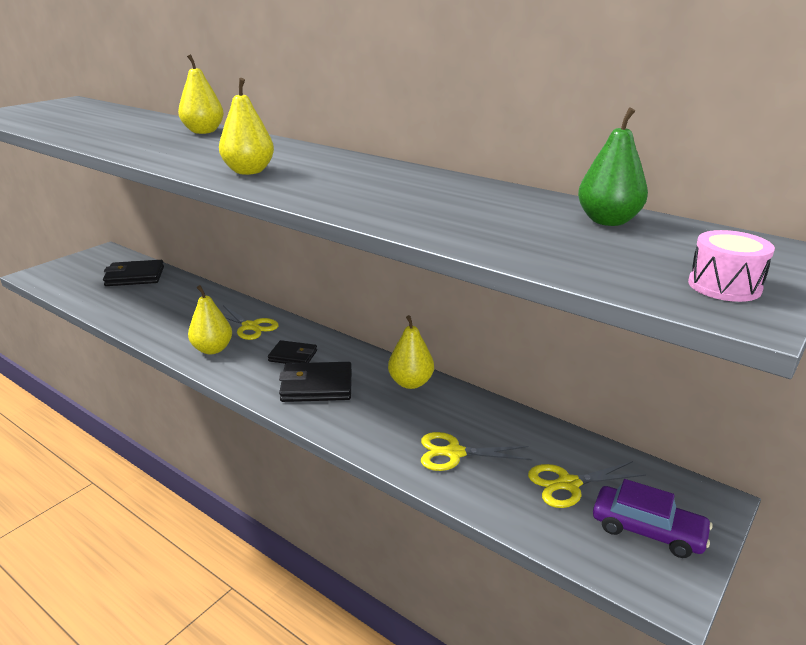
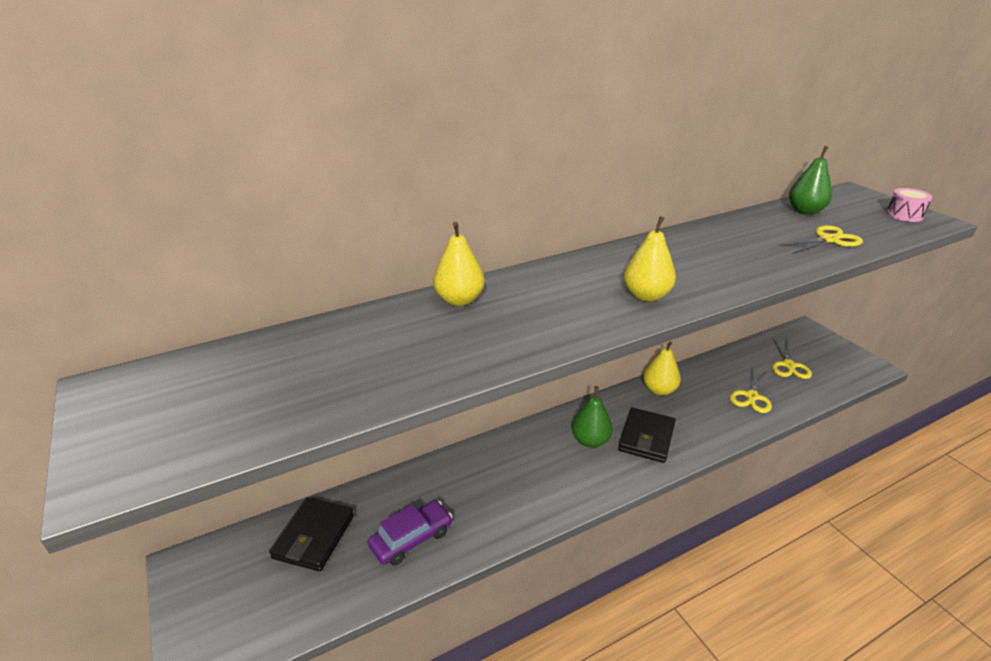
camera: 65 degrees left, 5 degrees up
(212, 349) = (551, 491): yellow pear -> none
(250, 326) = (518, 457): yellow scissors -> yellow scissors (829, 240)
(293, 356) = (590, 441): black wallet -> green pear
(647, 530) = (829, 355): purple car -> purple car (411, 539)

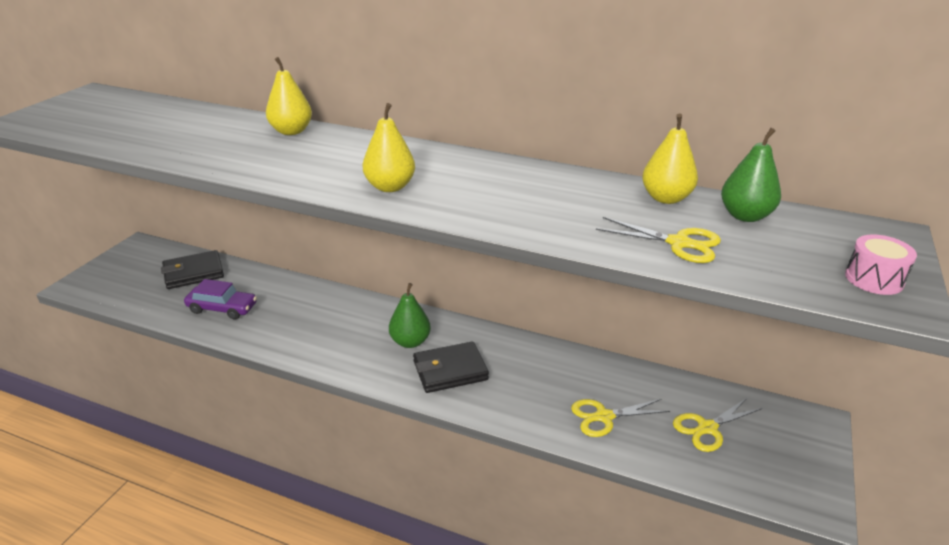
camera: 50 degrees right, 0 degrees up
(659, 390) = (533, 353): yellow pear -> yellow pear (666, 198)

